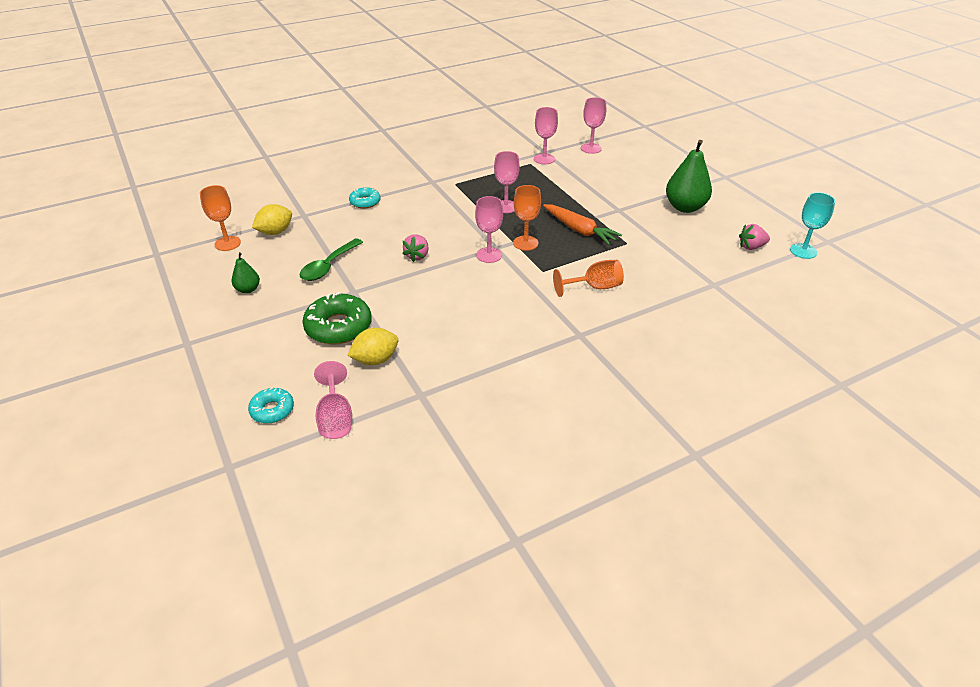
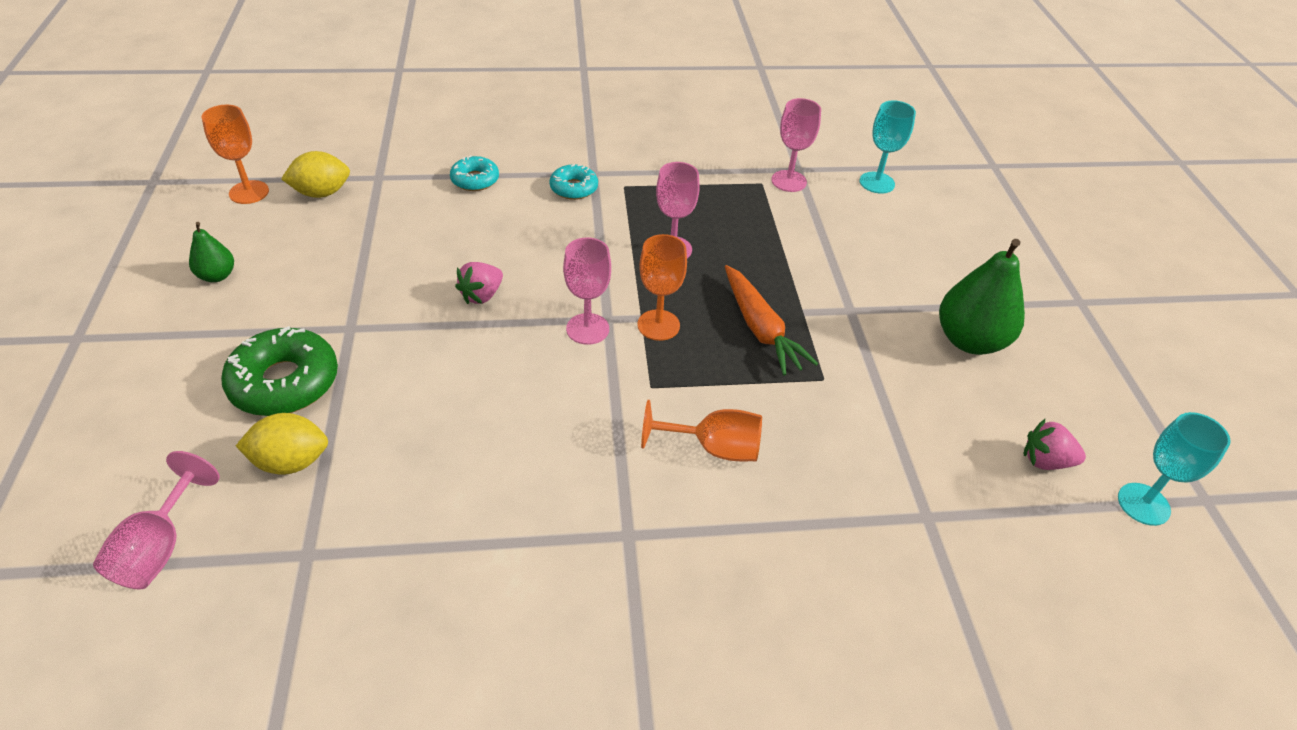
camera: 20 degrees right, 5 degrees up
(272, 410) = (90, 497): turquoise donut -> turquoise donut (574, 188)
(328, 266) = (348, 272): green spoon -> none
(591, 148) = (877, 183): pink goblet -> turquoise goblet

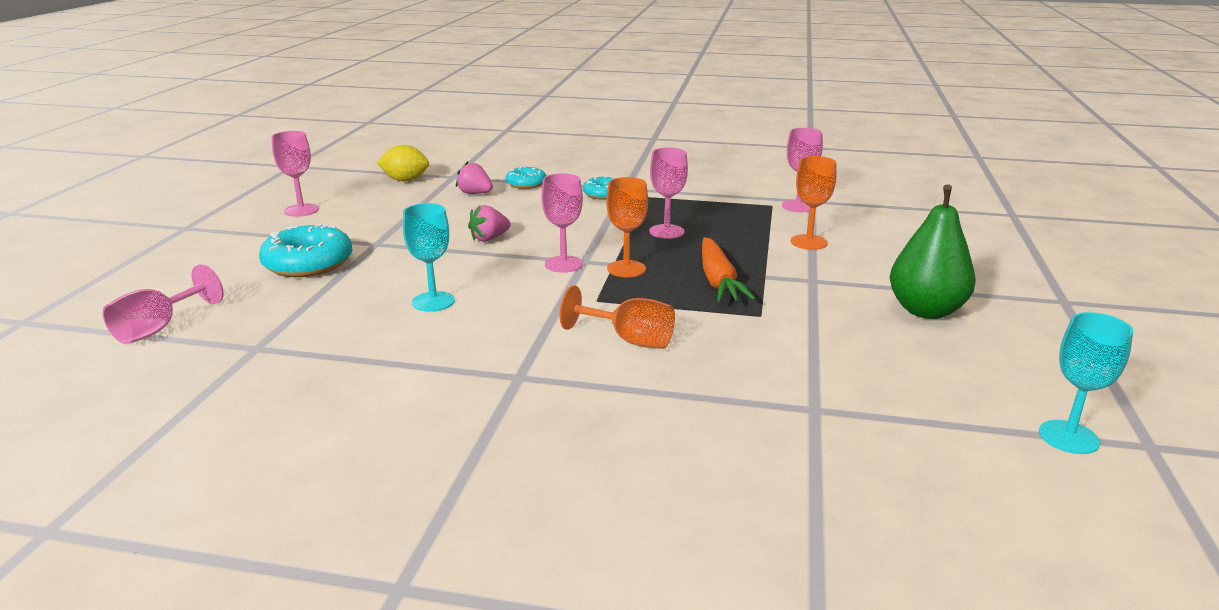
camera: 20 degrees right, 20 degrees down
(217, 276) = (301, 210): green pear -> pink goblet
(249, 192) = (354, 176): orange goblet -> orange goblet (808, 242)
(284, 382) = (308, 263): green donut -> turquoise donut
(291, 462) = (282, 301): yellow lemon -> none
(877, 183) = (884, 214): turquoise goblet -> turquoise goblet (433, 302)
(1045, 461) = (967, 393): pink strawberry -> pink strawberry (475, 193)

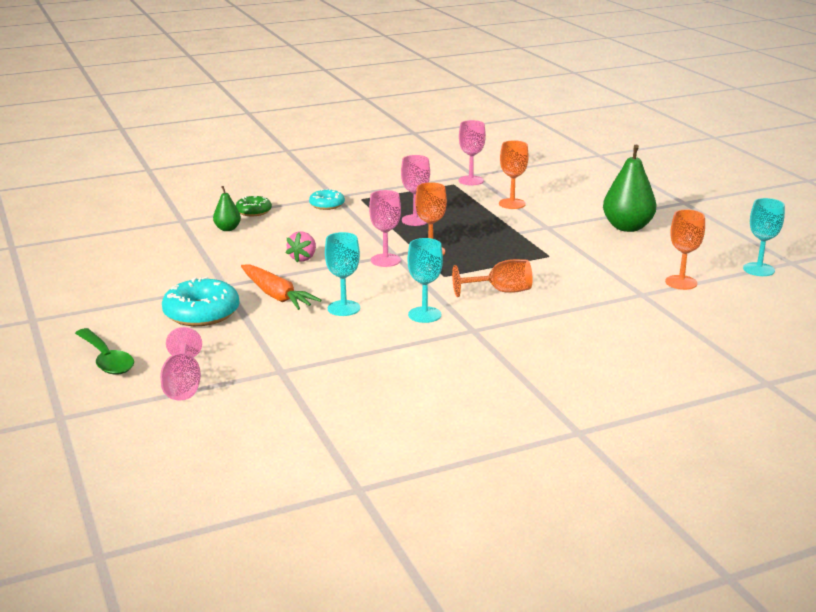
camera: 35 degrees left, 0 degrees up
(158, 281) = (106, 360): none -> green spoon
(301, 210) = (107, 279): pink goblet -> none
(405, 180) = (147, 233): yellow lemon -> none
(475, 193) = (227, 229): pink strawberry -> green pear
(498, 338) = (424, 315): none -> turquoise goblet
(526, 184) = (253, 211): turquoise donut -> green donut
(718, 281) = (496, 243): orange carrot -> orange carrot (276, 295)
(901, 412) = (681, 282): none -> orange goblet

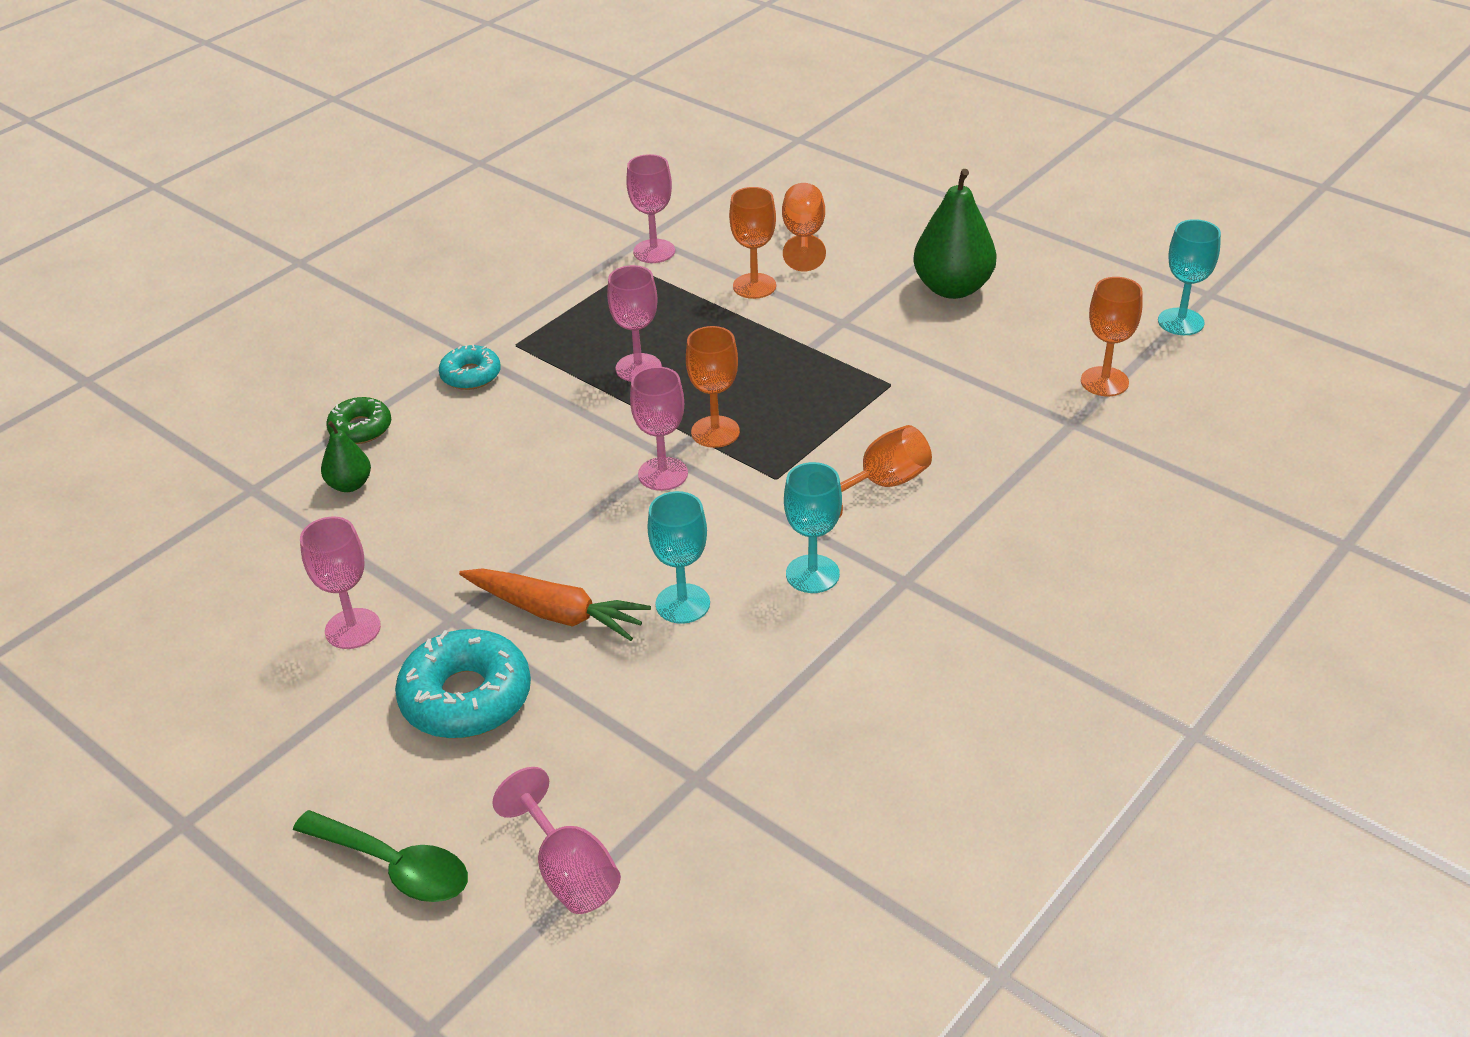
camera: 25 degrees left, 15 degrees up
(175, 277) = (353, 629): none -> pink goblet
(303, 258) = (530, 513): pink strawberry -> none
(560, 191) = (803, 237): none -> orange goblet

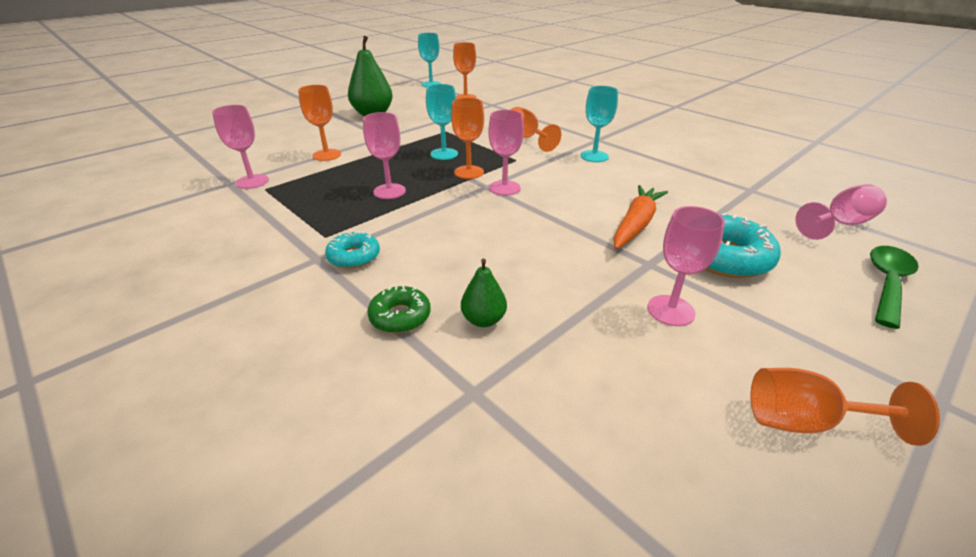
camera: 85 degrees left, 5 degrees down
(682, 604) = (621, 187): turquoise goblet -> turquoise goblet (444, 154)
(803, 237) = (288, 140): orange goblet -> orange goblet (805, 421)

